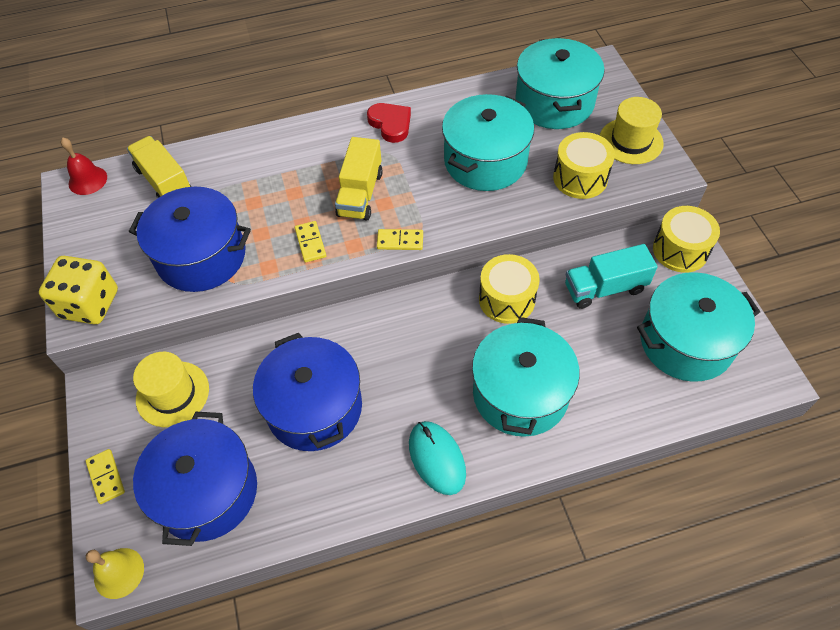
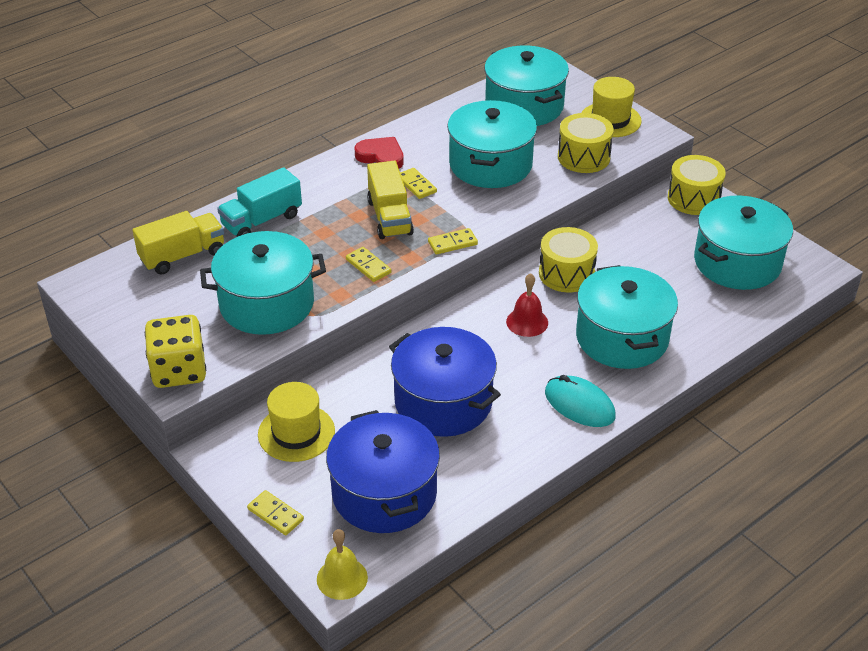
camera: 25 degrees left, 15 degrees down
(87, 180) = (96, 275): red bell -> red bell (527, 322)
(164, 182) = (182, 256): yellow truck -> yellow truck turned 120 degrees clockwise
(201, 256) = (267, 304): blue pot -> turquoise pot
(404, 165) = (416, 185): none -> yellow domino
(605, 288) = (646, 242): turquoise truck -> turquoise truck (261, 221)

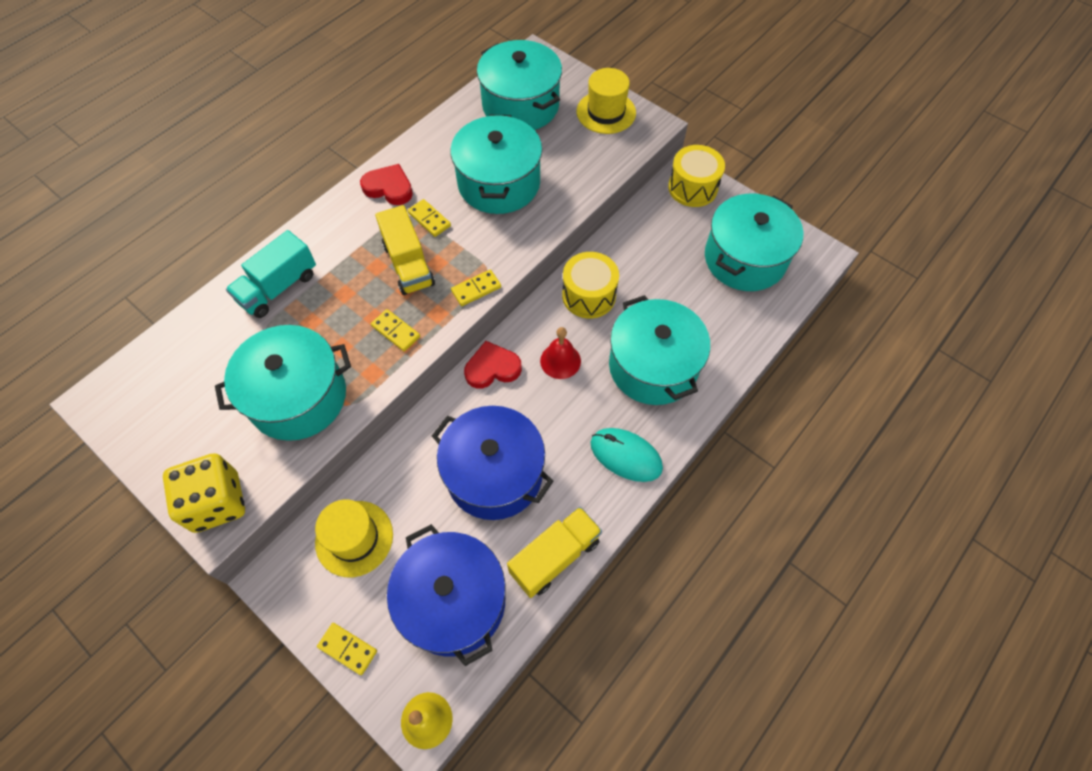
camera: 10 degrees left, 20 degrees up
(182, 256) = (201, 346): yellow truck -> yellow truck (555, 557)
(456, 319) = (492, 368): none -> red heart
(583, 157) = (588, 162): yellow drum -> none

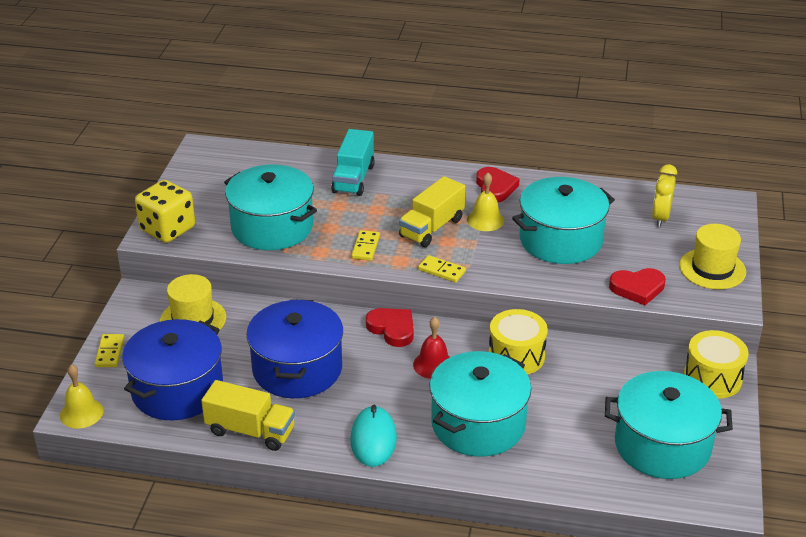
camera: 60 degrees right, 25 degrees down
(278, 287) = (353, 178): turquoise truck -> turquoise truck turned 90 degrees counterclockwise
(429, 219) = (485, 220): yellow domino -> yellow bell
(520, 105) = (660, 218): turquoise pot -> yellow clock
(597, 169) = (637, 288): none -> red heart

